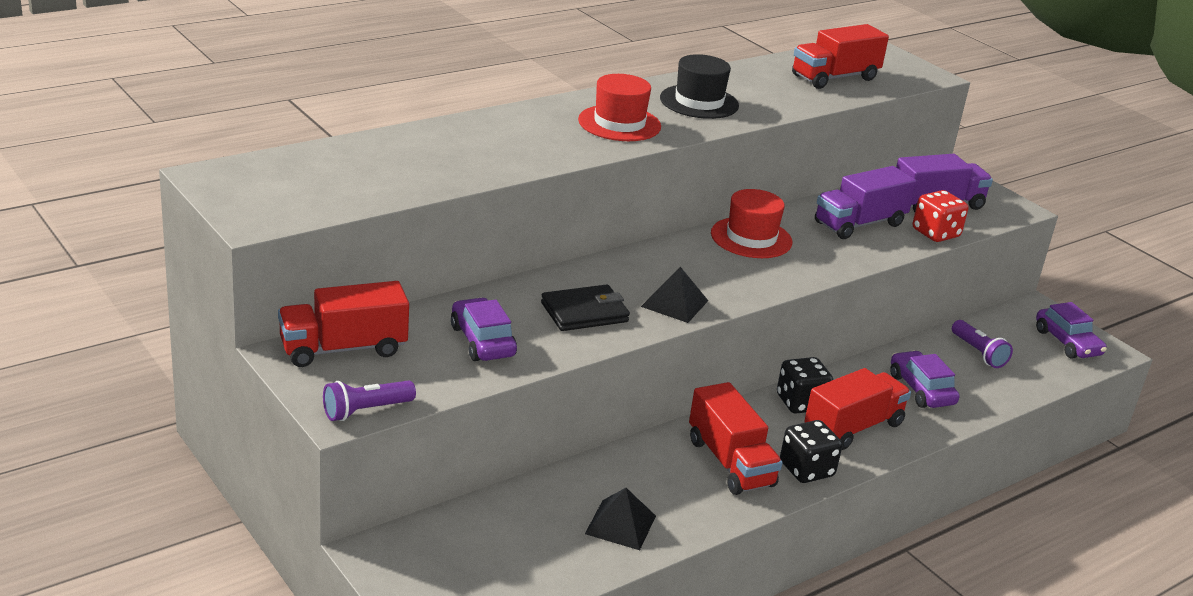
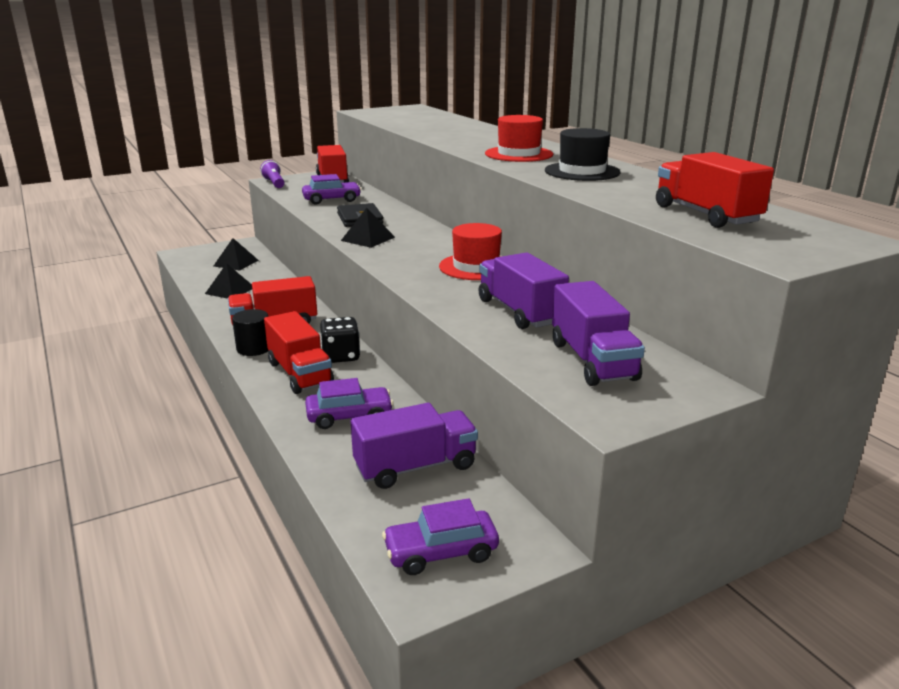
camera: 100 degrees right, 5 degrees down
(489, 541) = (236, 263): none -> black pyramid
(806, 469) = (254, 348): black dice -> black cylinder
(935, 233) = (509, 348): red dice -> none
(978, 353) = (415, 467): purple flashlight -> purple truck

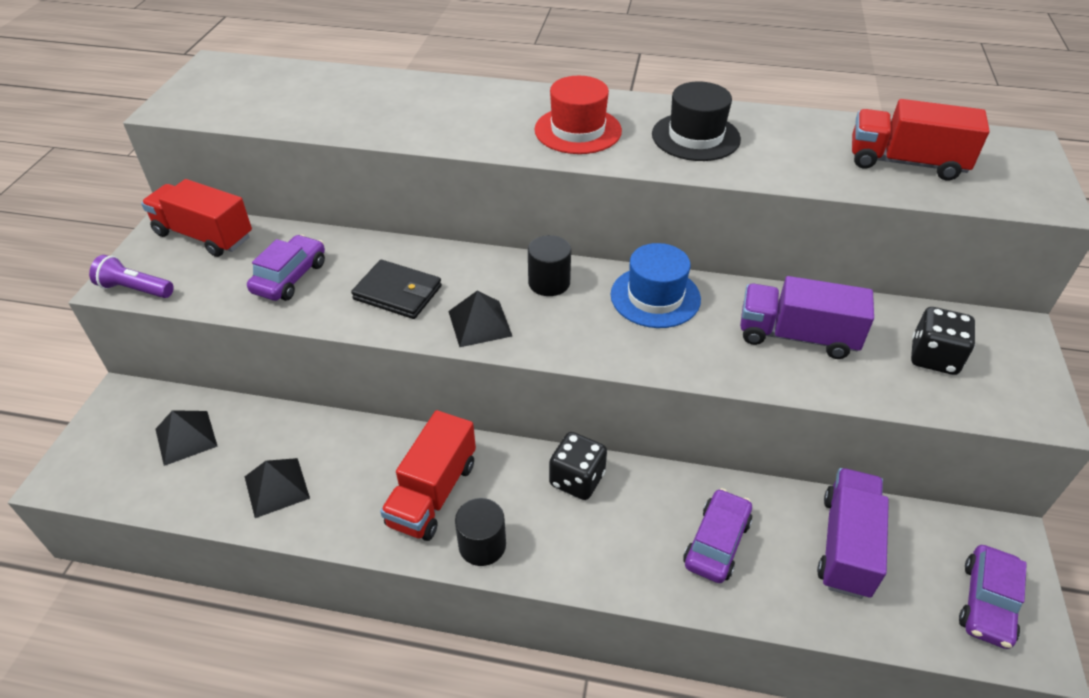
camera: 50 degrees left, 20 degrees up
(300, 373) = (587, 535): red truck -> none
(434, 242) = (549, 282): none -> black cylinder
(476, 267) = (655, 297): red hat -> blue hat
(592, 360) = (933, 357): purple truck -> black dice

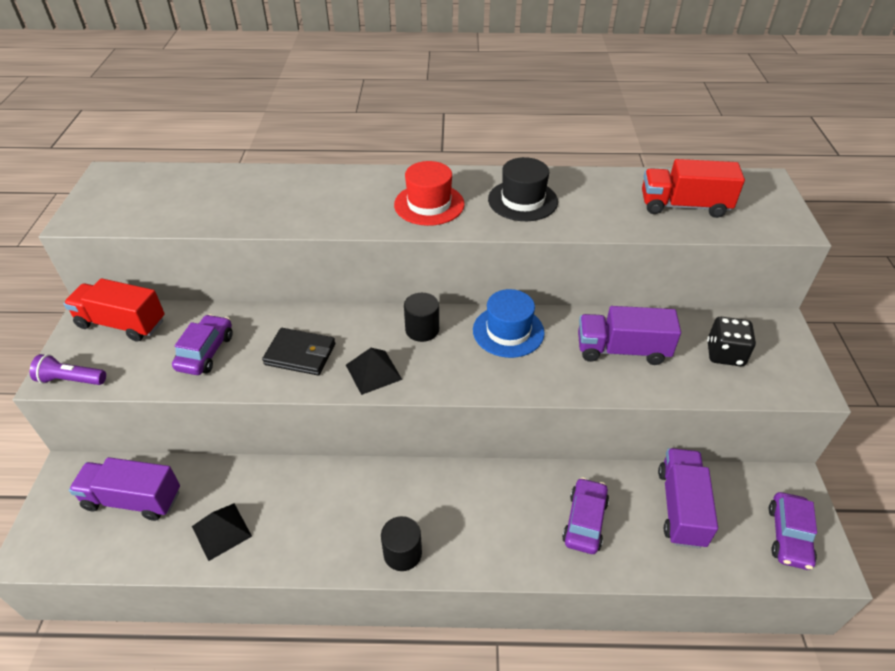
camera: 10 degrees left, 0 degrees up
(186, 437) = (133, 499): black pyramid -> purple truck
(433, 493) = (353, 516): red truck -> none
(577, 479) = (467, 486): black dice -> none

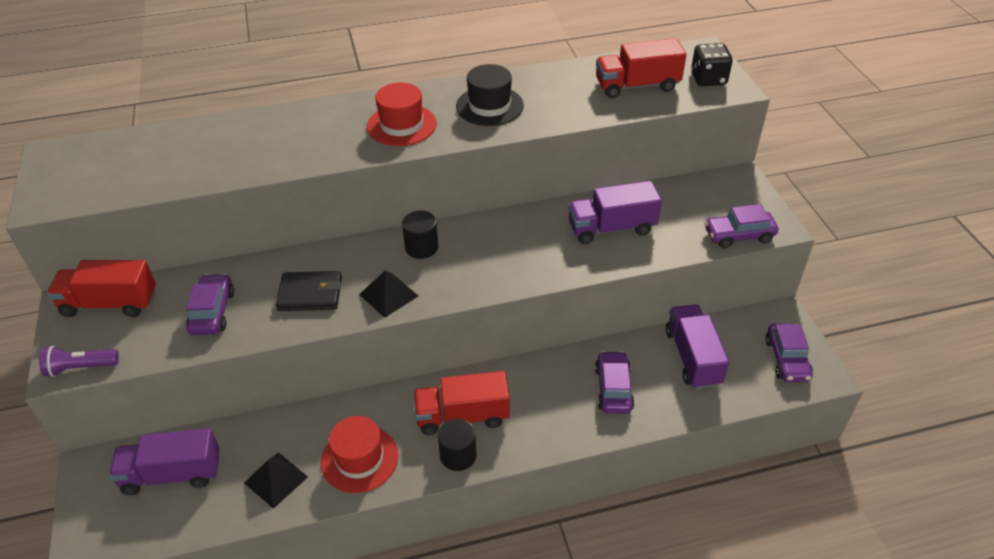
camera: 15 degrees left, 0 degrees up
(306, 530) = (359, 459): none -> red hat
(420, 511) = (462, 416): none -> red truck
(508, 331) = (503, 232): blue hat -> none
(725, 354) = (701, 213): black dice -> black dice (708, 79)
(762, 388) = (739, 235): none -> purple car

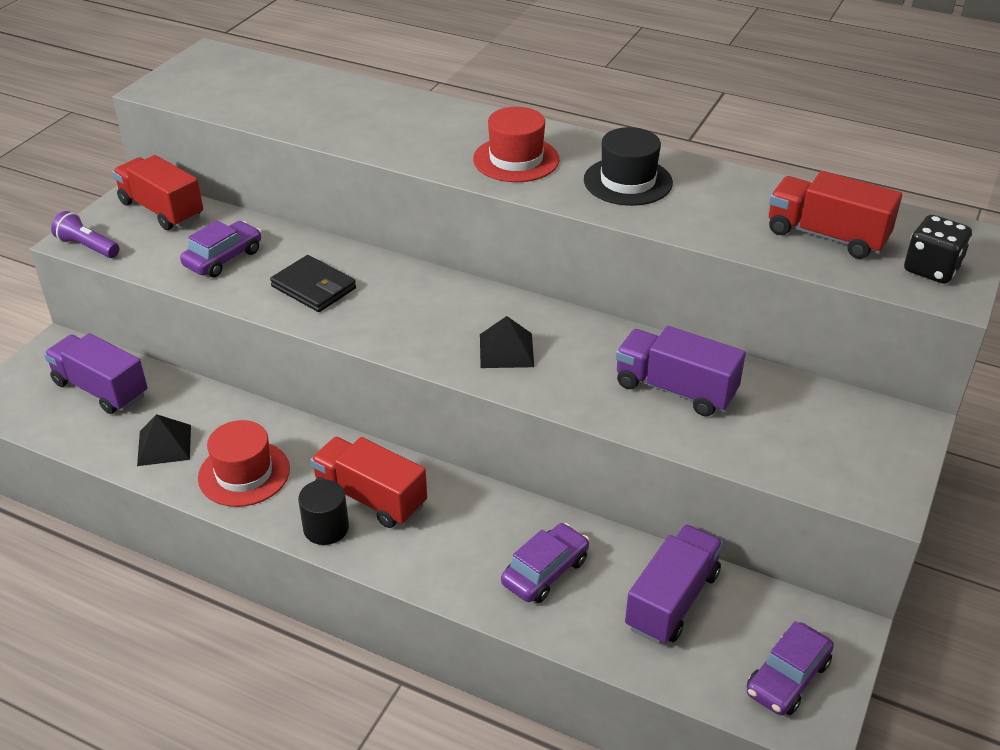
camera: 40 degrees right, 5 degrees down
(388, 295) = (376, 326): black pyramid -> black pyramid (506, 350)
(421, 247) = (458, 301): black cylinder -> none
(739, 235) = (821, 481): purple car -> none

